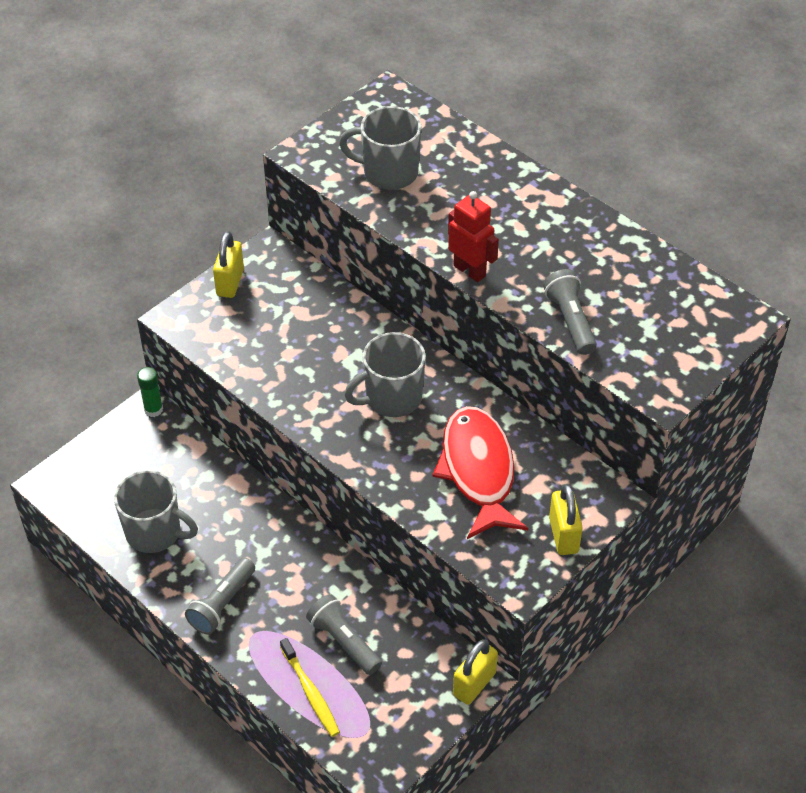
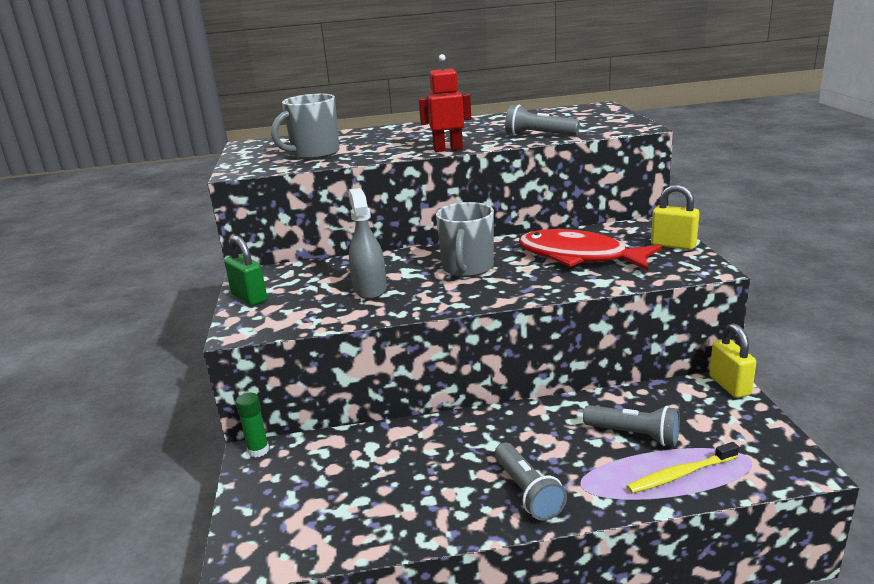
camera: 50 degrees left, 25 degrees down
(155, 532) = (395, 505): grey mug -> none
(230, 282) = (249, 298): yellow padlock -> green padlock
(301, 353) = (370, 289): none -> grey spray bottle
(310, 692) = (680, 474): yellow toothbrush -> yellow toothbrush turned 150 degrees clockwise
(343, 641) = (634, 435): grey flashlight -> grey flashlight turned 150 degrees counterclockwise

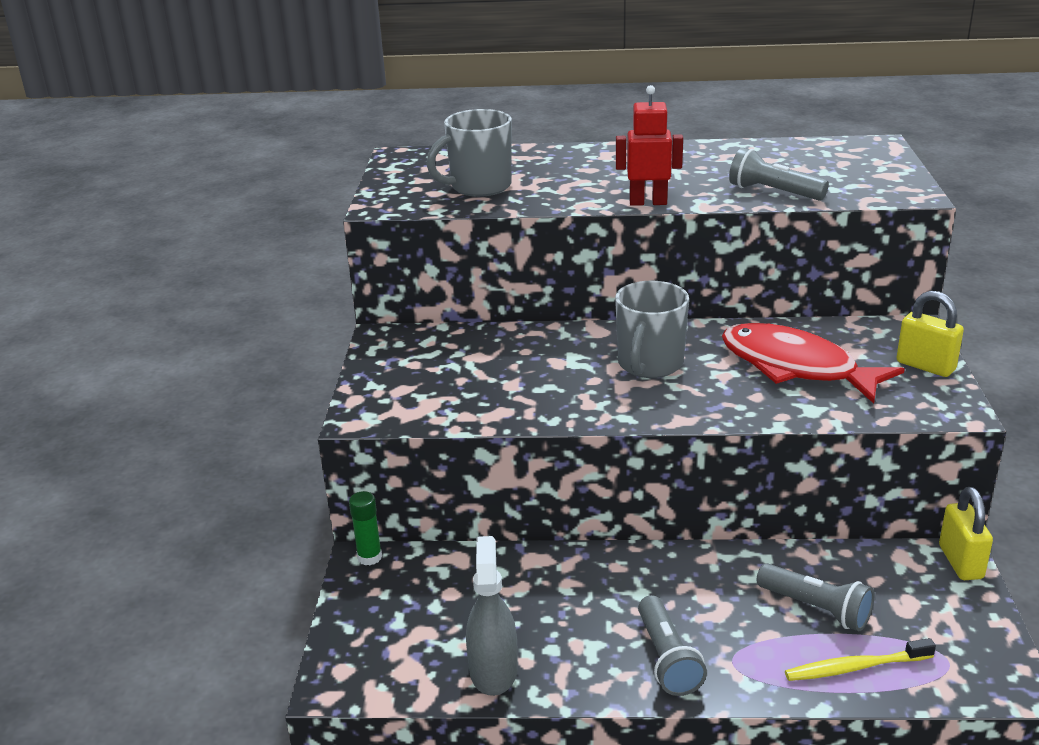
camera: 10 degrees right, 5 degrees up
(249, 298) = (378, 371): green padlock -> none
(370, 289) = (523, 379): grey spray bottle -> grey spray bottle (493, 670)

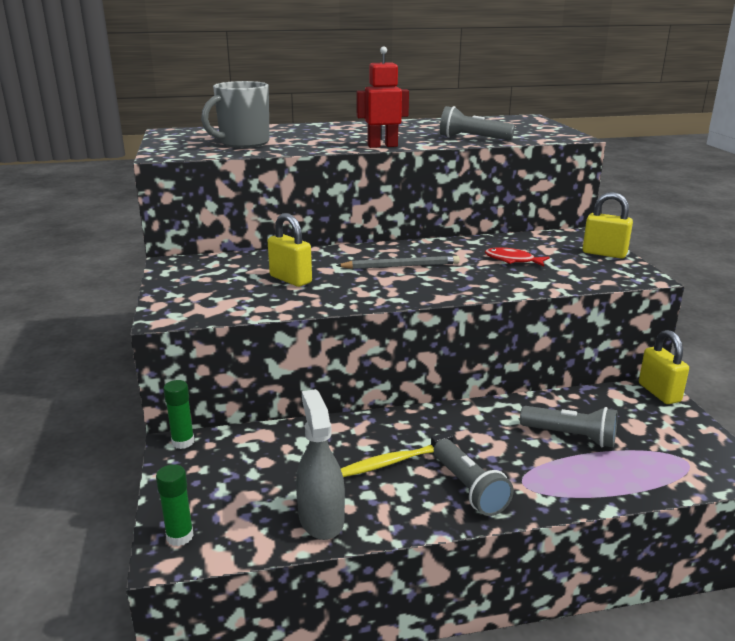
camera: 15 degrees left, 5 degrees down
(345, 668) = (180, 536): none -> green glue stick
(510, 375) = (290, 279): none -> yellow padlock
(649, 364) = (401, 266): grey mug -> grey pencil
(795, 367) = (512, 260): red fish -> red fish, size x0.45
(855, 667) = (620, 475): yellow toothbrush -> yellow toothbrush (393, 461)

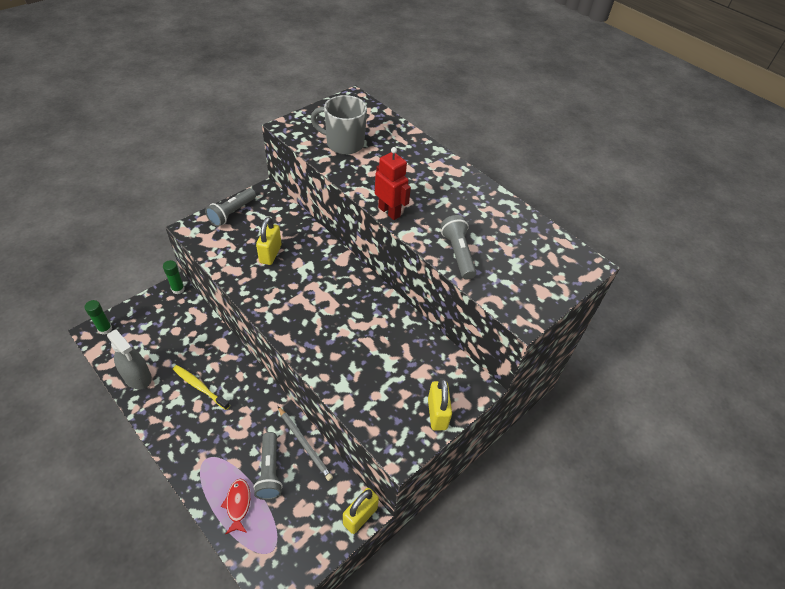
camera: 55 degrees right, 25 degrees up
(321, 518) = (137, 376): grey spray bottle -> grey spray bottle turned 90 degrees clockwise
(401, 266) = (327, 297): grey pencil -> grey pencil (304, 444)
(469, 488) = (189, 433): grey flashlight -> grey flashlight (232, 213)
(512, 260) = (380, 356): red fish -> red fish (238, 504)

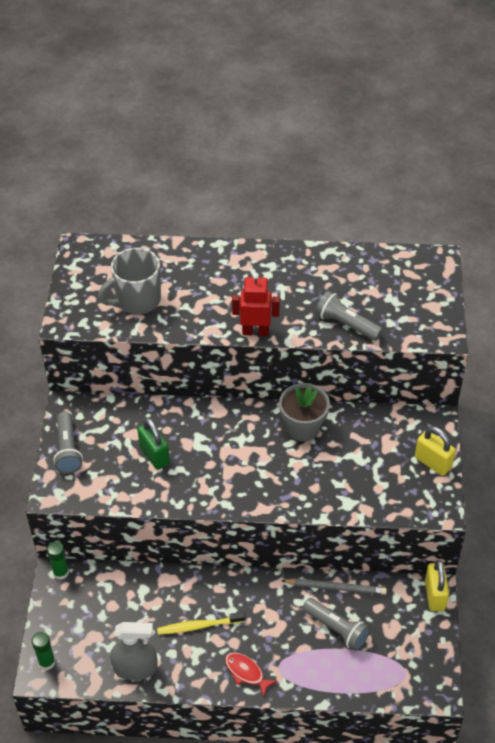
camera: 40 degrees left, 0 degrees up
(238, 504) = (344, 670): red fish -> red fish (246, 672)
(270, 254) = (154, 455): yellow padlock -> green padlock
(378, 313) = (303, 428): none -> grey flower pot

